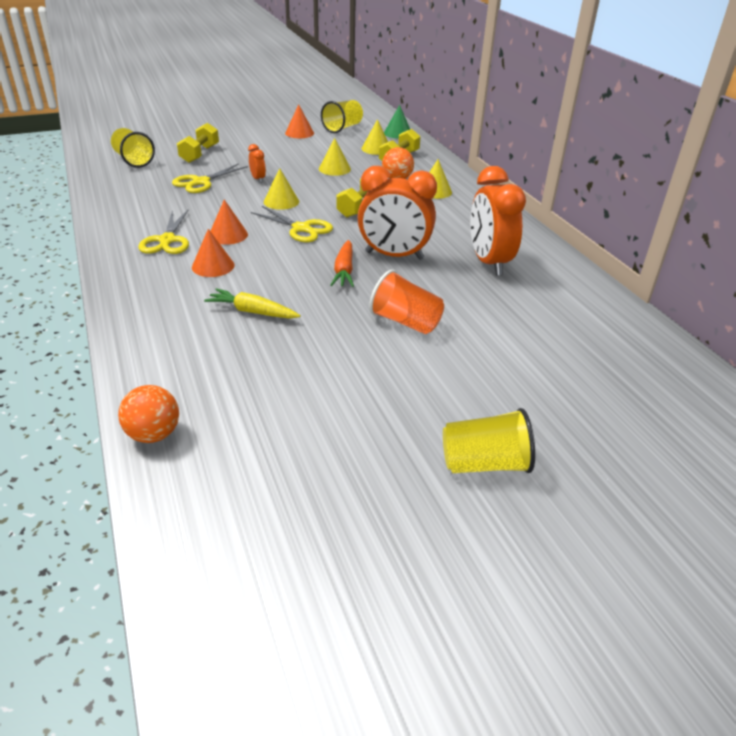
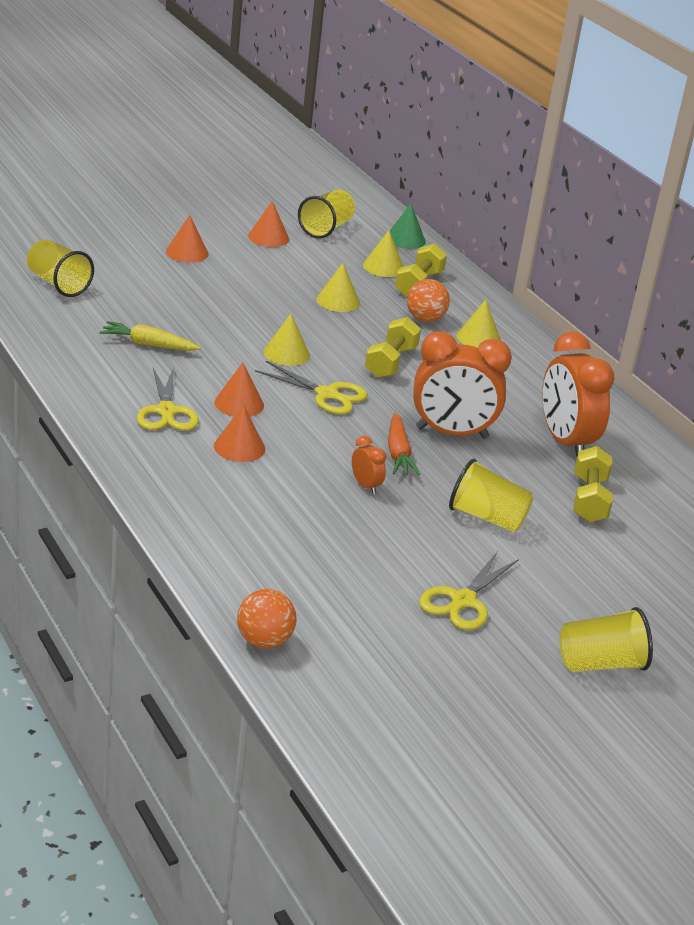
camera: 10 degrees left, 5 degrees down
(200, 154) = (145, 274): yellow dumbbell -> yellow dumbbell (589, 500)
(201, 182) = (168, 322): yellow scissors -> yellow scissors (463, 601)
(237, 142) = (187, 252): none -> orange cone
(252, 312) = (311, 506): yellow carrot -> yellow carrot (148, 345)
(258, 179) = (242, 317): orange clock -> orange clock (365, 486)
(405, 322) = (487, 517): orange cup -> yellow cup

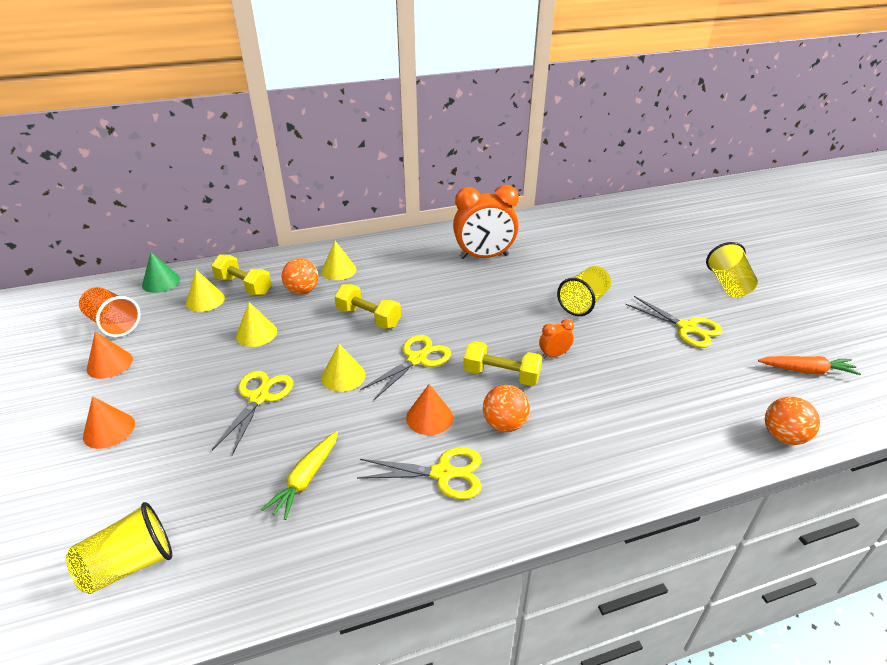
camera: 75 degrees left, 5 degrees up
(239, 447) = (504, 424): orange cone -> orange ball
(243, 313) = (259, 398): none -> yellow scissors
(326, 228) = (113, 324): yellow cup -> orange cup
(398, 453) = (505, 332): orange carrot -> orange carrot (806, 371)
(452, 433) = (475, 302): orange clock -> none
(589, 500) = (552, 259): yellow dumbbell -> yellow dumbbell (501, 375)

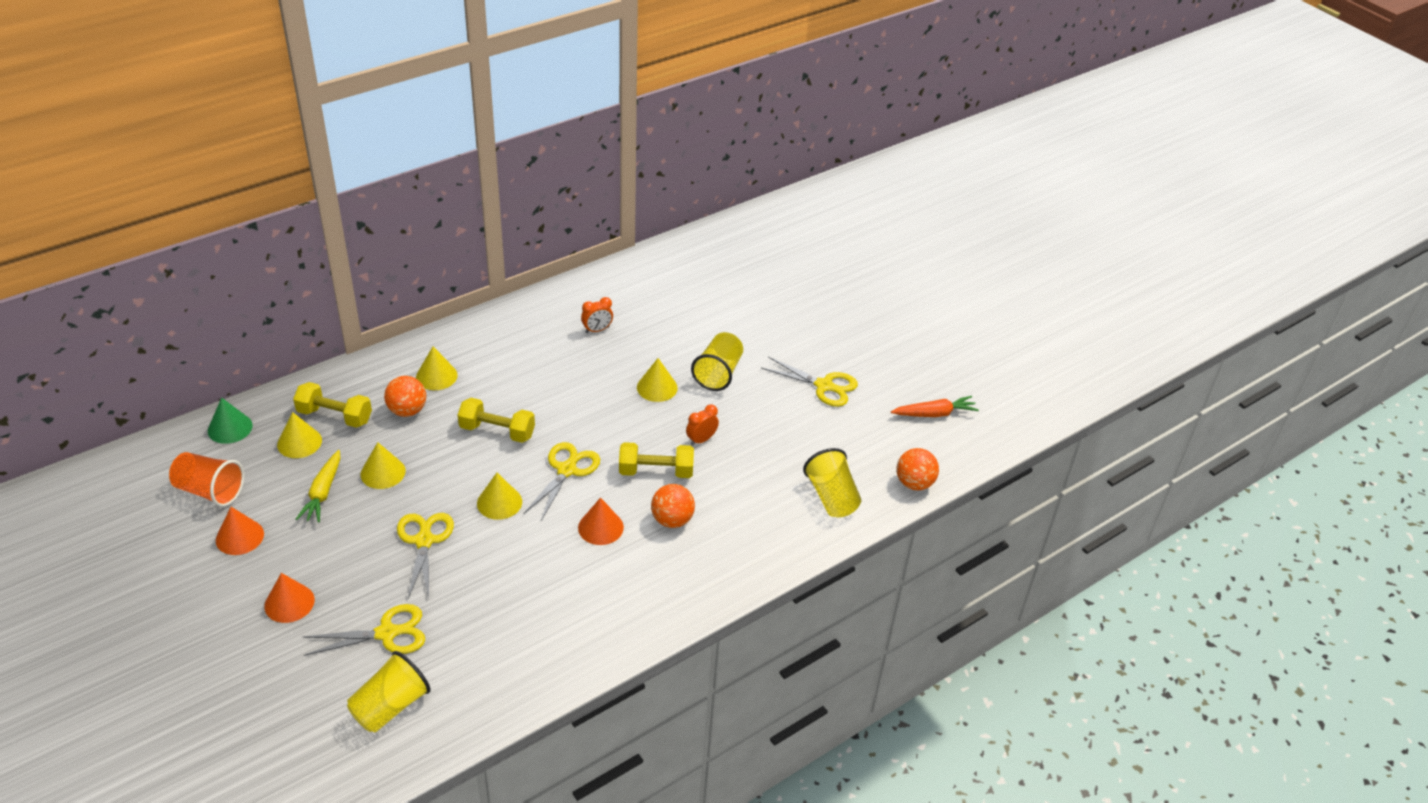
camera: 20 degrees left, 5 degrees up
(305, 479) = (509, 607): yellow carrot -> yellow carrot (323, 492)
(442, 473) = (630, 576): yellow scissors -> yellow scissors (387, 633)
(484, 257) = (597, 330): orange clock -> orange clock, size x0.44
(523, 305) = (657, 387): none -> yellow cone
(728, 284) = (860, 325): yellow cup -> yellow cup (831, 497)

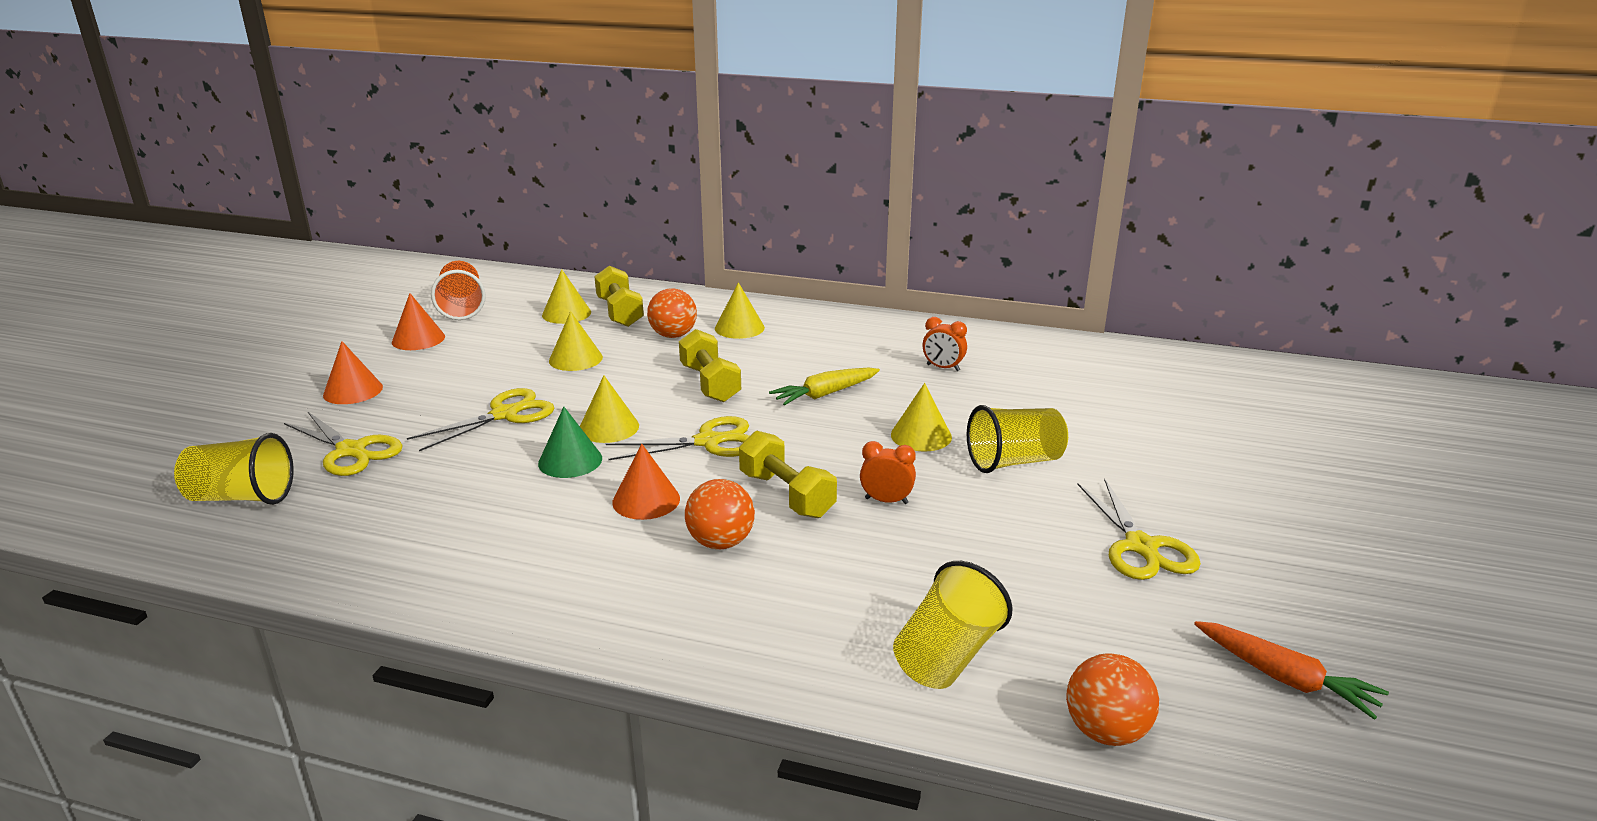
camera: 55 degrees right, 15 degrees down
(230, 428) = (547, 285): green cone -> green cone (570, 461)
(323, 492) = (515, 347): yellow carrot -> yellow carrot (825, 394)

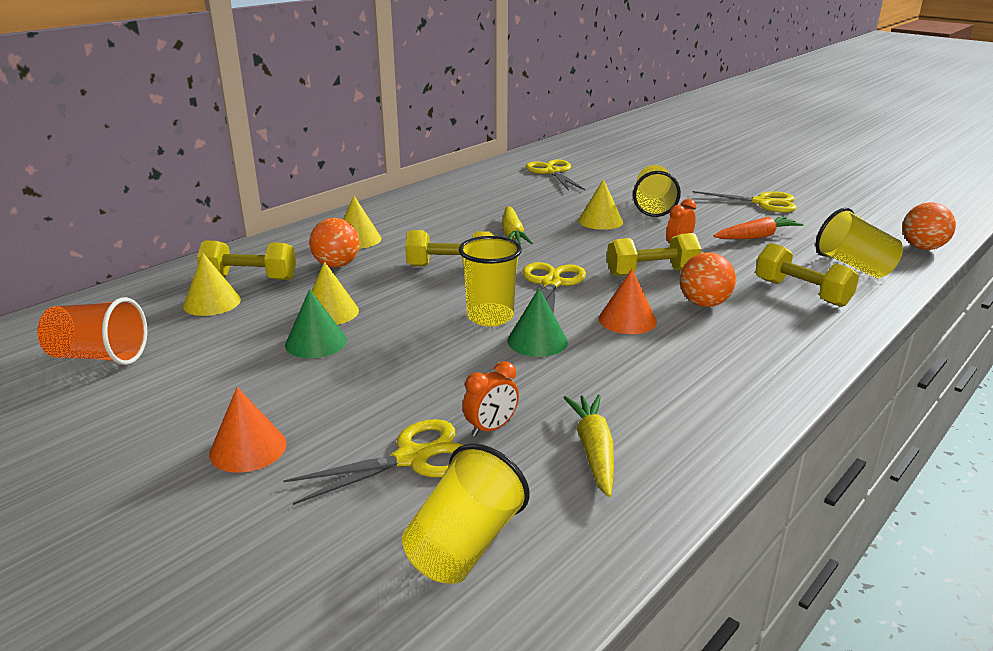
camera: 65 degrees left, 0 degrees up
(377, 526) = (594, 451): none -> yellow carrot
(418, 339) = (152, 392): orange cone -> none
(505, 415) = (415, 361): yellow scissors -> yellow scissors (553, 172)
(518, 368) = (316, 342): none -> green cone
(609, 427) = (490, 317): yellow cone -> yellow cup
(807, 613) = (801, 293): none -> yellow dumbbell
(943, 368) = (509, 196): orange clock -> orange clock (491, 428)
(1285, 678) = (883, 206): orange carrot -> orange carrot (757, 237)

